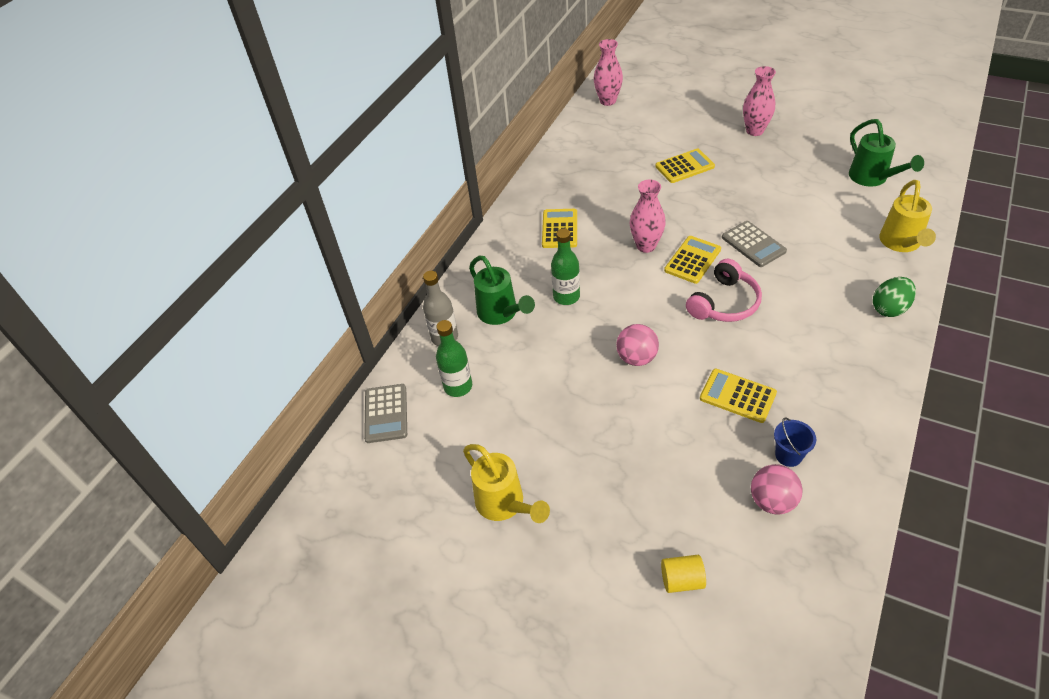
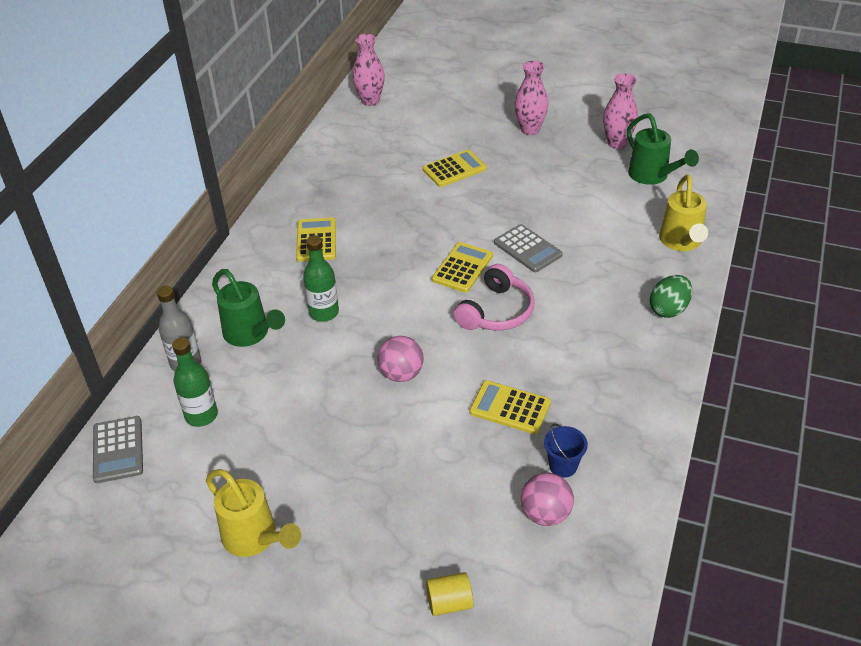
camera: 10 degrees left, 5 degrees down
(646, 246) = (412, 255): pink vase -> pink vase (617, 143)

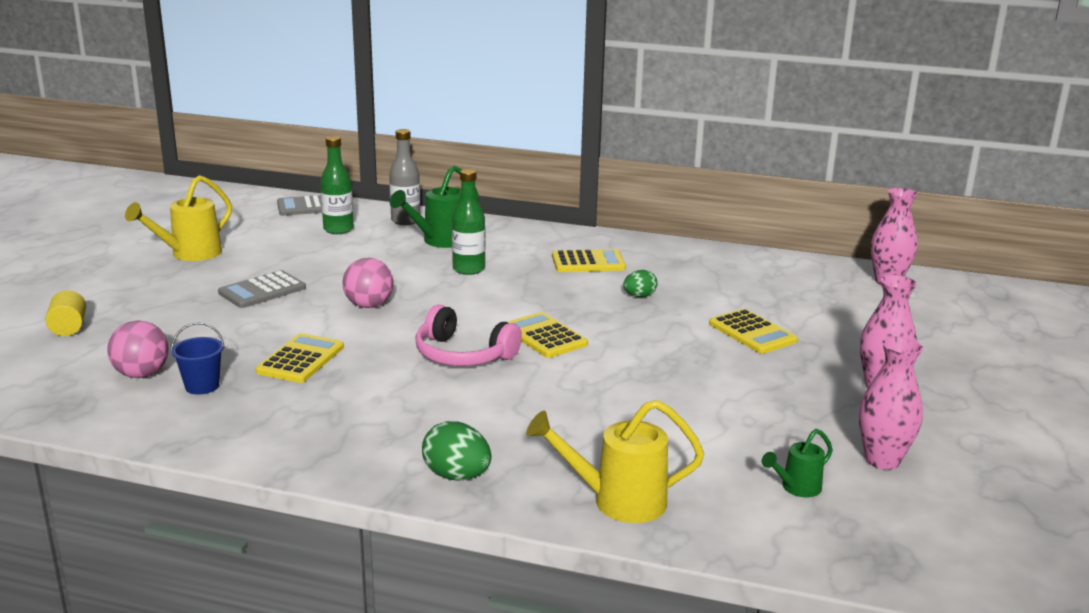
camera: 85 degrees right, 20 degrees down
(389, 216) = (639, 296): none -> green egg
(462, 268) = (544, 336): yellow calculator -> yellow calculator turned 150 degrees counterclockwise
(527, 249) = (586, 377): grey calculator -> grey calculator (262, 290)
(652, 176) = (796, 488): green watering can -> green watering can, size x0.56

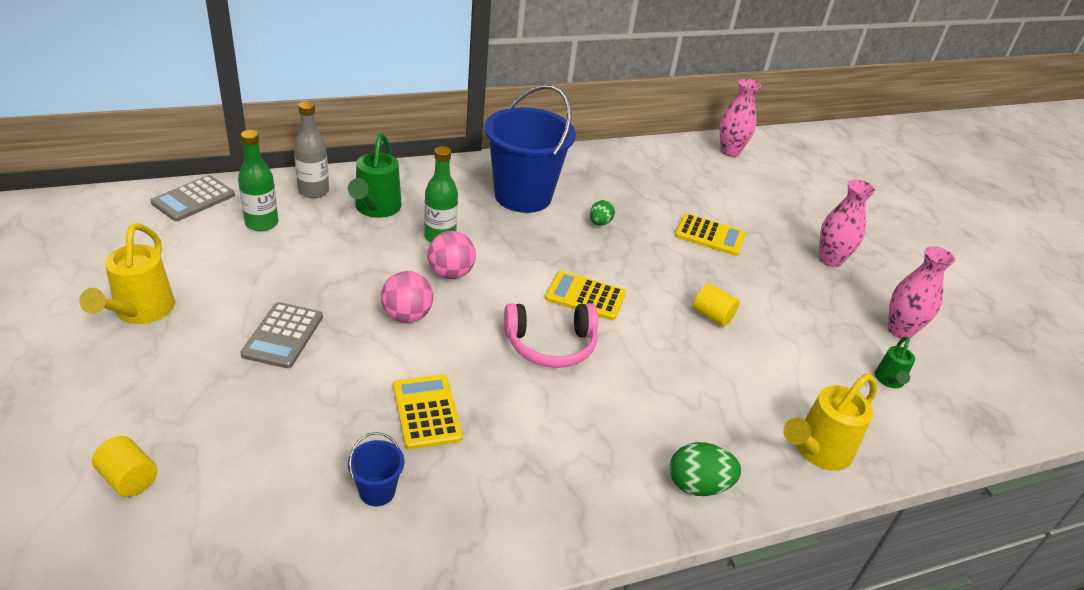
camera: 40 degrees left, 15 degrees up
(141, 374) = (297, 506): pink ball -> pink ball (450, 273)
(588, 262) = (523, 196): yellow calculator -> blue bucket
(657, 384) = (712, 316): none -> yellow cylinder

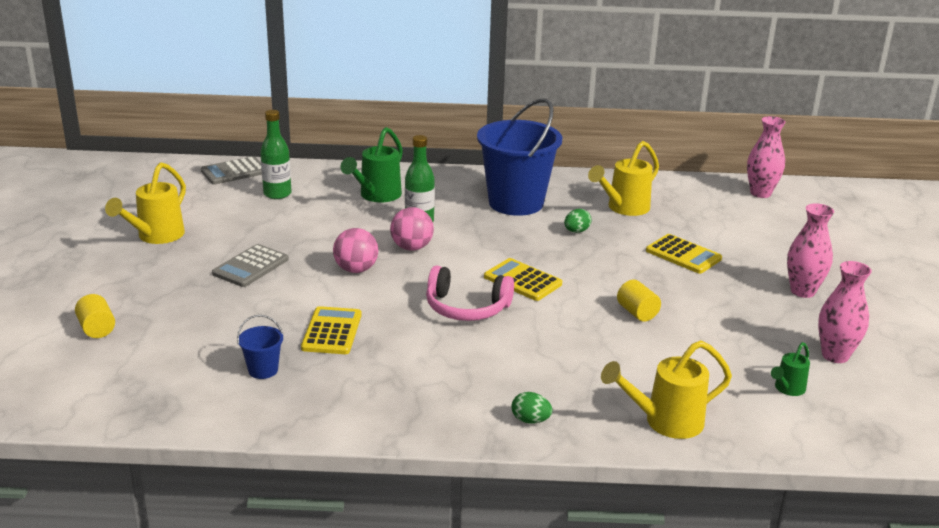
camera: 25 degrees right, 10 degrees down
(313, 191) = (332, 177): grey bottle -> none
(626, 187) = (624, 208): none -> yellow watering can
(698, 485) = (530, 420): green egg -> green egg, size x0.65

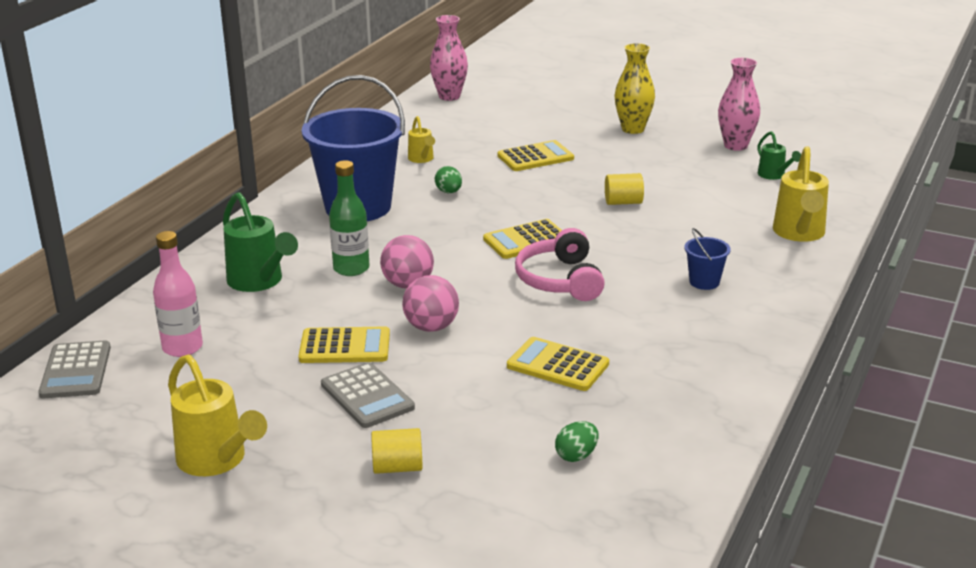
camera: 65 degrees left, 0 degrees up
(97, 329) = (442, 537): yellow cylinder -> yellow cylinder (397, 467)
(263, 370) = (613, 422): blue bucket -> blue bucket (704, 282)
(277, 194) = (182, 348): green bottle -> pink bottle
(309, 244) = (345, 347): none -> yellow calculator
(466, 308) = (559, 280): pink headphones -> pink headphones turned 135 degrees clockwise
(530, 420) = (773, 291): green egg -> green egg (576, 456)
(624, 208) = (422, 159): yellow watering can -> yellow watering can, size x0.56
(802, 291) = (633, 129): pink vase -> yellow vase

